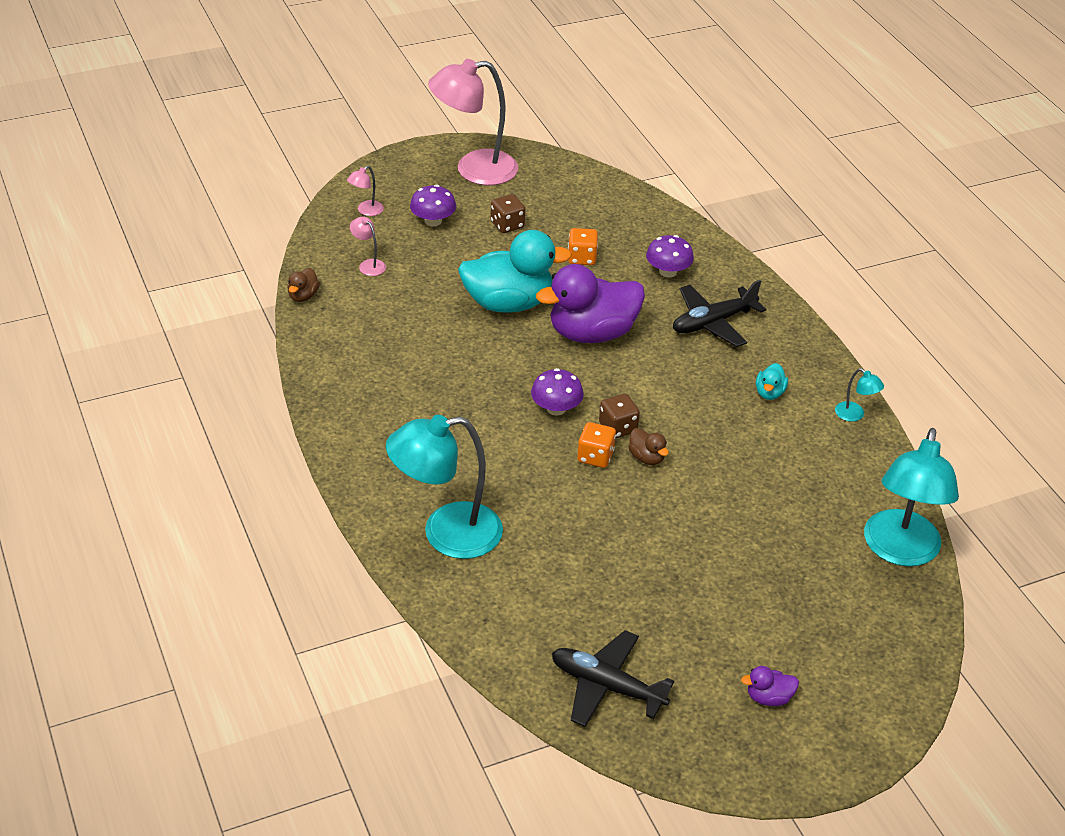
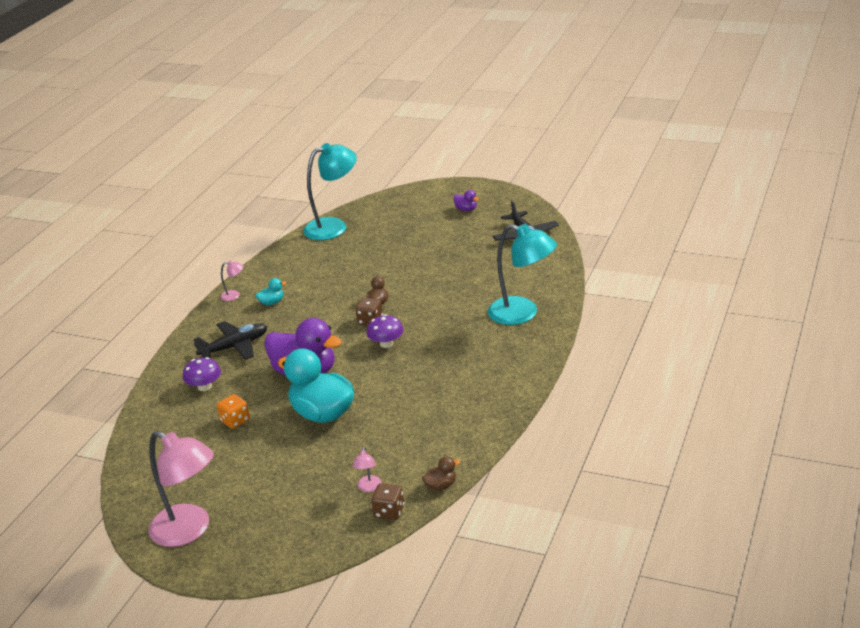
camera: 130 degrees left, 10 degrees down
(366, 211) = (312, 536): pink lamp -> pink lamp (234, 295)
(433, 221) = (280, 500): purple mushroom -> none
(507, 225) = (240, 469): brown dice -> brown dice (389, 512)
(595, 456) = (402, 314): orange dice -> none
(713, 323) = (234, 347): black plane -> black plane turned 45 degrees counterclockwise
(854, 415) = (253, 276): turquoise lamp -> none

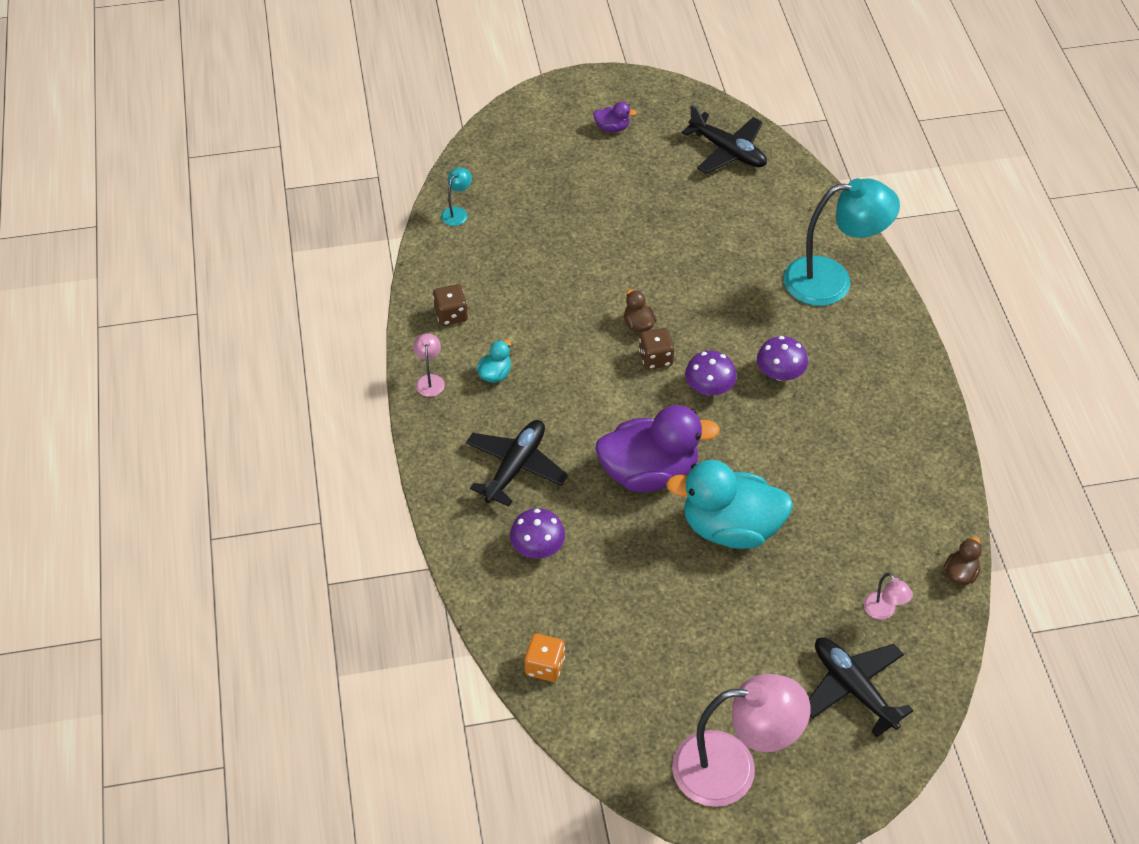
camera: 35 degrees left, 20 degrees up
(234, 295) = (430, 380): pink lamp -> pink lamp turned 60 degrees counterclockwise
(235, 421) = (631, 583): orange dice -> orange dice (545, 666)
(306, 519) = (853, 688): none -> black plane
(334, 226) = (457, 212): turquoise lamp -> turquoise lamp, size x0.41
(389, 512) = (936, 635): brown dice -> brown dice (451, 315)
(438, 349) = (780, 373): none -> purple mushroom

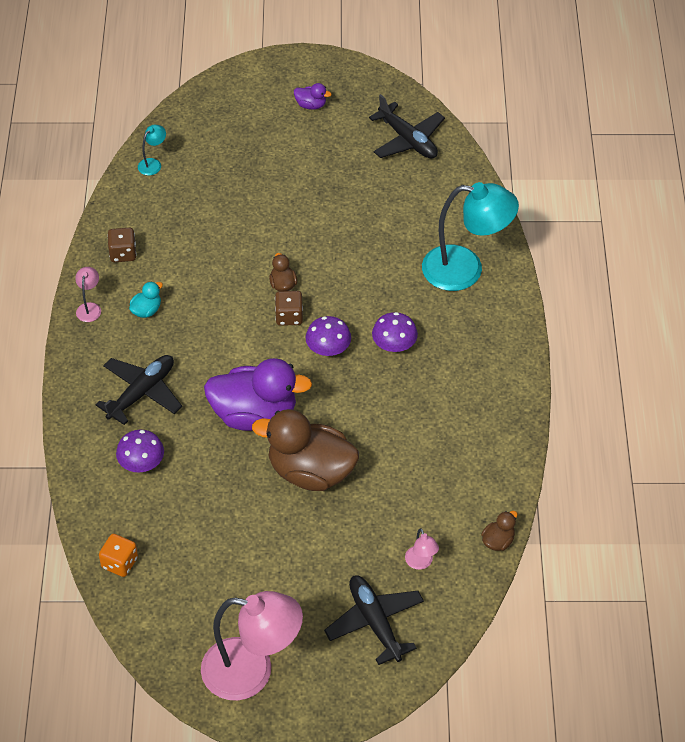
camera: 10 degrees right, 0 degrees up
(730, 527) = (310, 472): turquoise duck -> brown duck

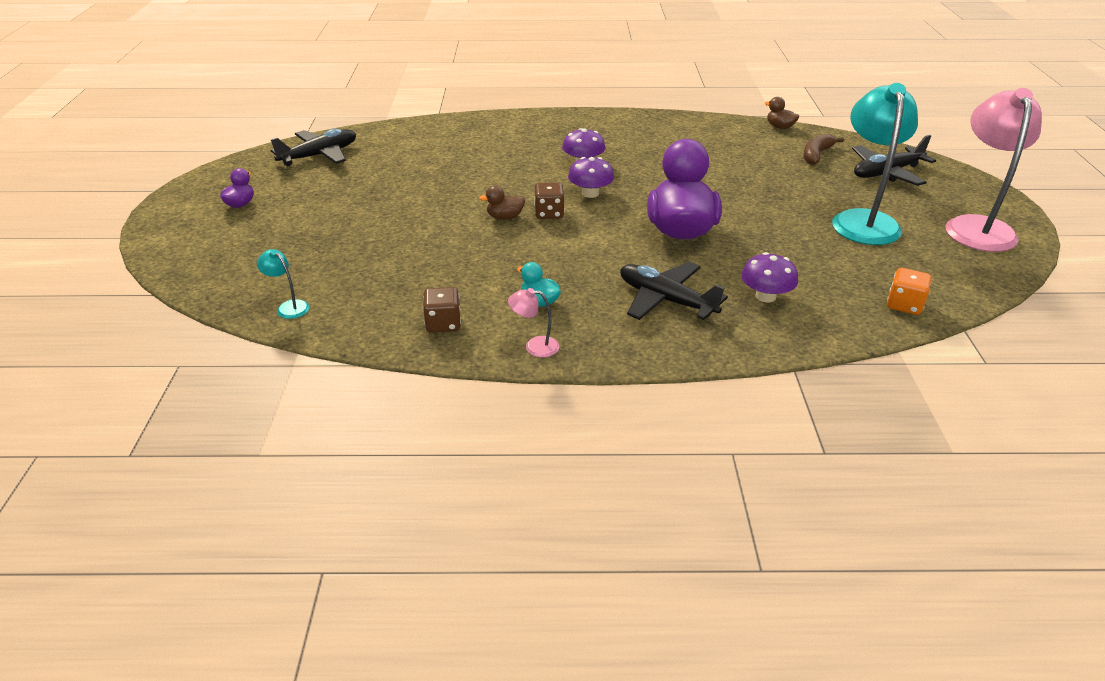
camera: 90 degrees left, 15 degrees down
(310, 472) = (741, 201): brown duck -> none
(421, 563) = (816, 155): pink lamp -> brown banana
(465, 270) = (494, 133): turquoise lamp -> turquoise lamp (863, 220)

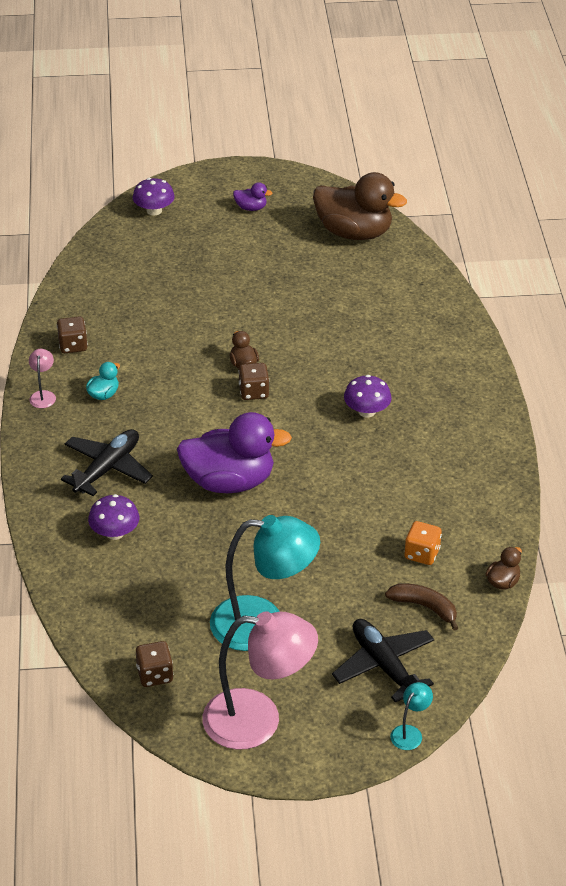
camera: 85 degrees right, 5 degrees up
(288, 307) = (95, 266): turquoise lamp -> turquoise lamp (410, 733)
(319, 155) = (354, 232): black plane -> brown duck
(590, 193) = (298, 418): purple mushroom -> purple mushroom (154, 210)
(904, 305) = (102, 627): orange dice -> orange dice (422, 554)
(952, 275) = (155, 675): none -> brown dice

